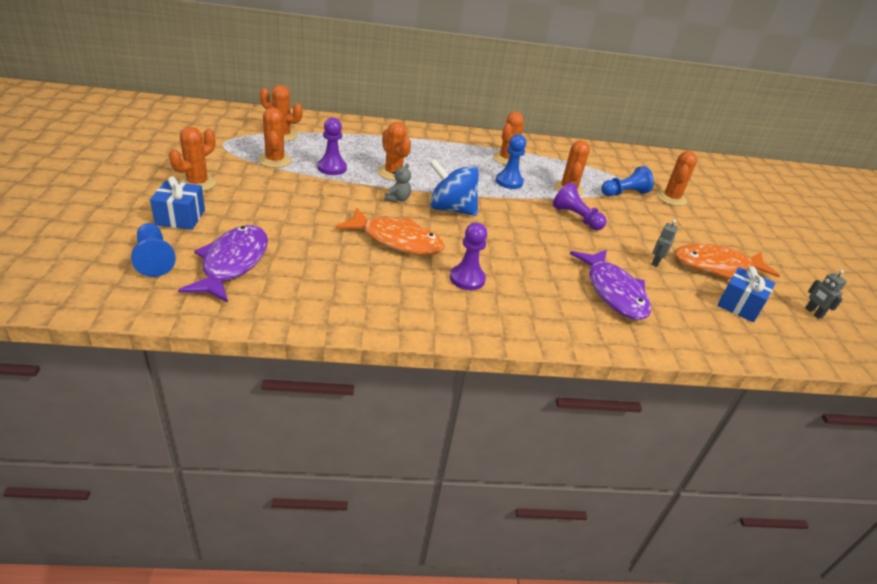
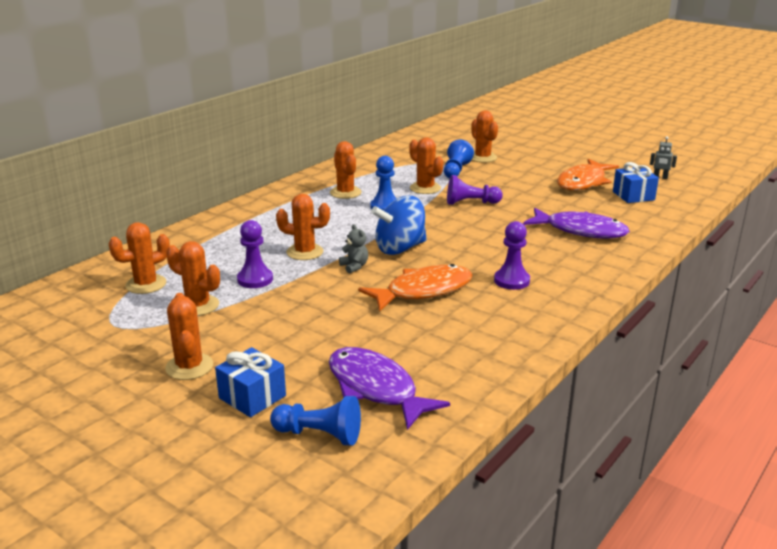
camera: 45 degrees left, 10 degrees down
(655, 262) = (559, 200): grey robot -> none

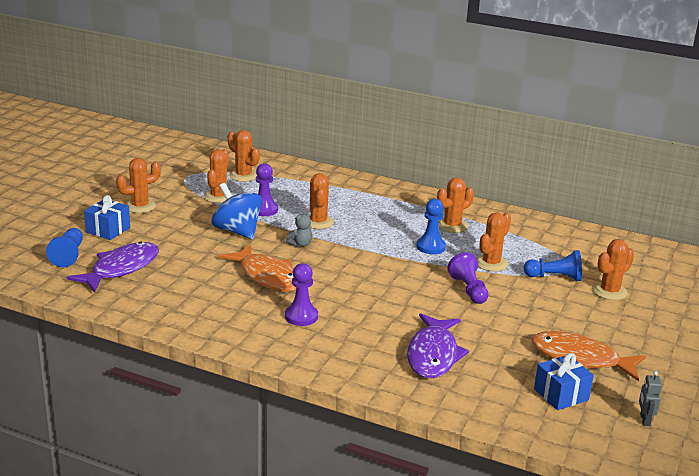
camera: 75 degrees right, 0 degrees up
(400, 248) = (344, 261): blue spinning top -> blue spinning top (237, 231)

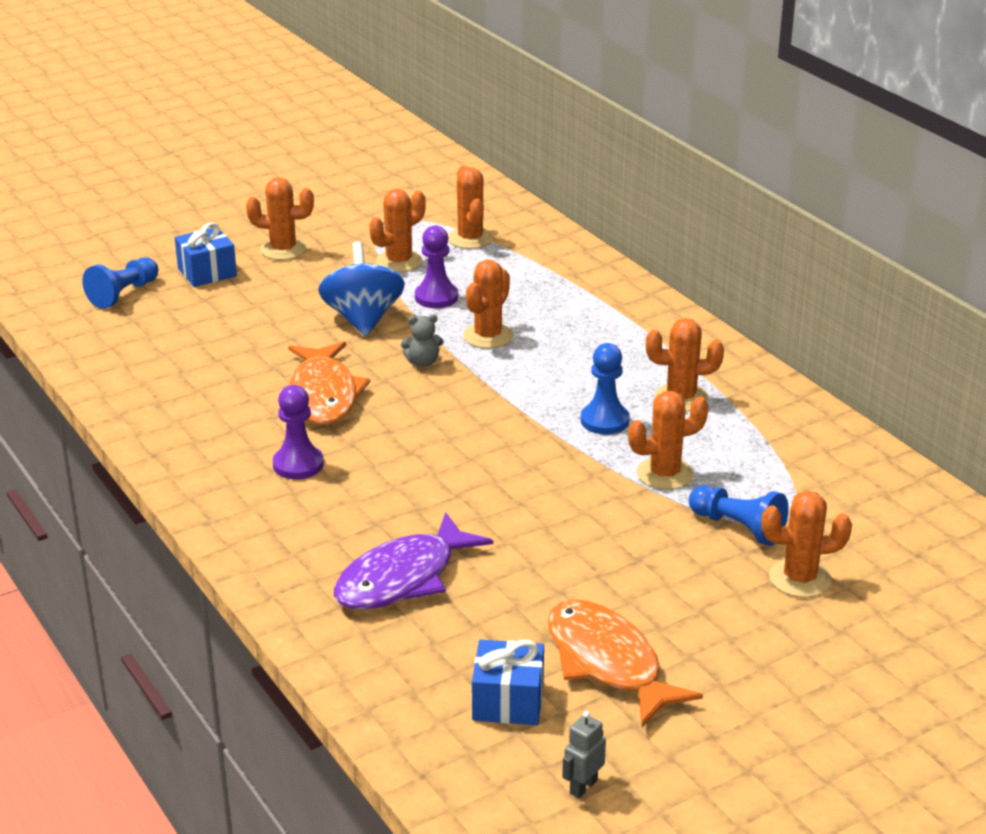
camera: 35 degrees right, 5 degrees up
(121, 269) = (161, 330): purple fish -> none
(468, 289) = (577, 502): purple pawn -> none

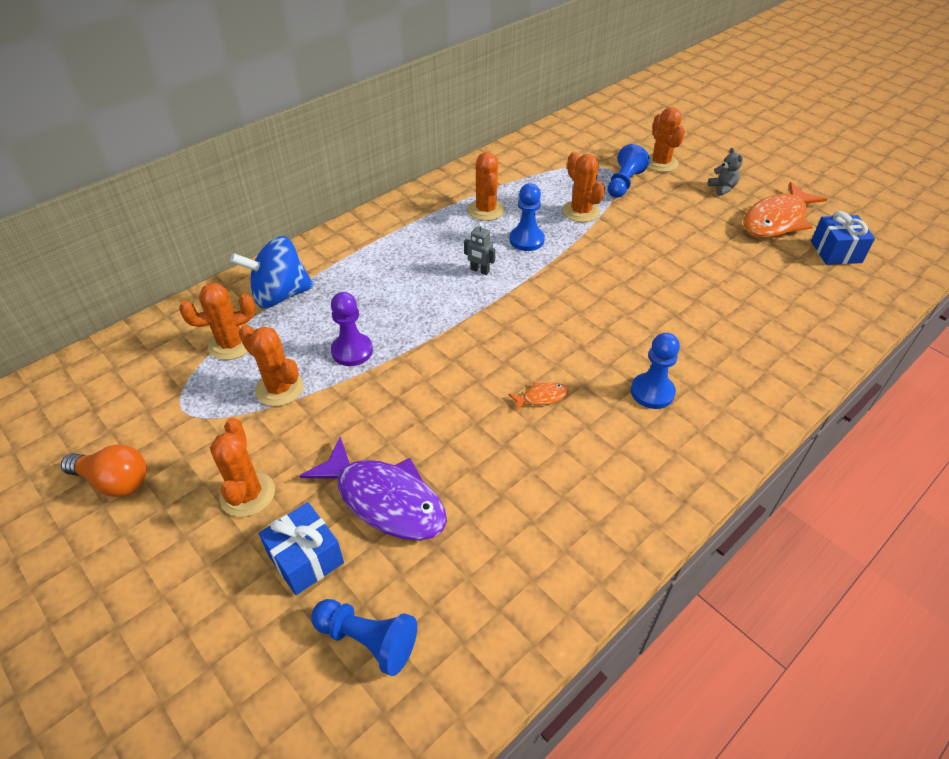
camera: 100 degrees left, 15 degrees up
(298, 464) = (652, 392): purple pawn -> blue pawn
(323, 395) = (541, 397): orange fish -> orange fish, size x0.43
(325, 199) = (115, 481): none -> orange light bulb
(363, 319) = (400, 395): blue spinning top -> blue spinning top (280, 295)
(403, 578) = (756, 310): purple fish -> purple fish (385, 500)
(423, 362) = (469, 342): grey teddy bear -> grey teddy bear (722, 188)
(488, 336) = (418, 310): orange cactus -> none
(583, 787) = (877, 221): grey robot -> grey robot (479, 271)

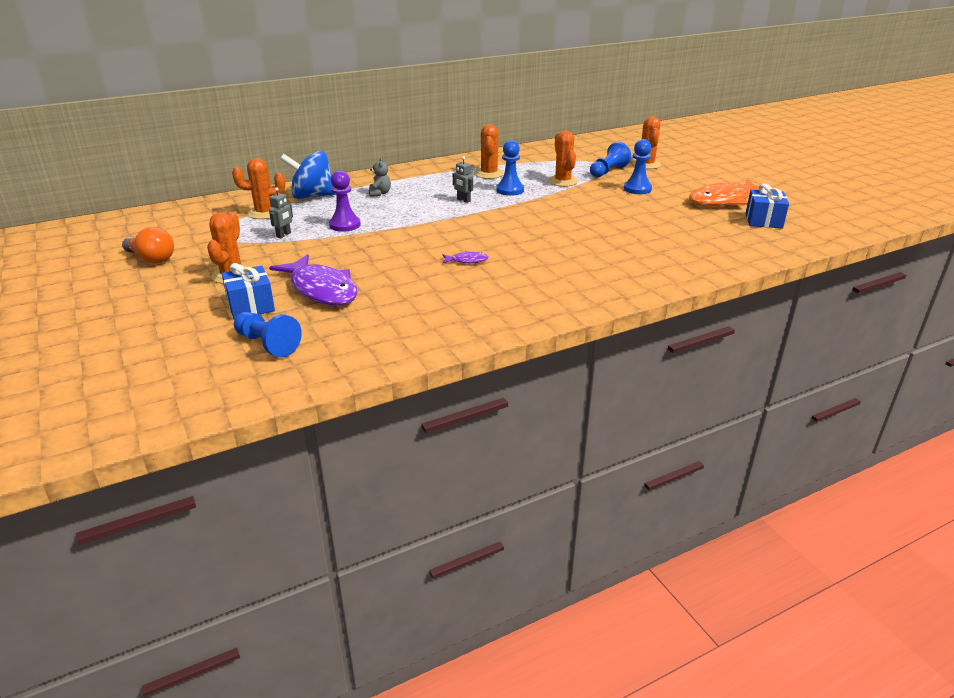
camera: 15 degrees right, 15 degrees down
(279, 388) = (284, 235): orange cactus -> grey robot
(541, 397) = (467, 260): orange fish -> purple fish
(652, 392) = (554, 268): blue pawn -> blue pawn (637, 189)
(722, 188) = (689, 181): grey teddy bear -> grey teddy bear (379, 193)

